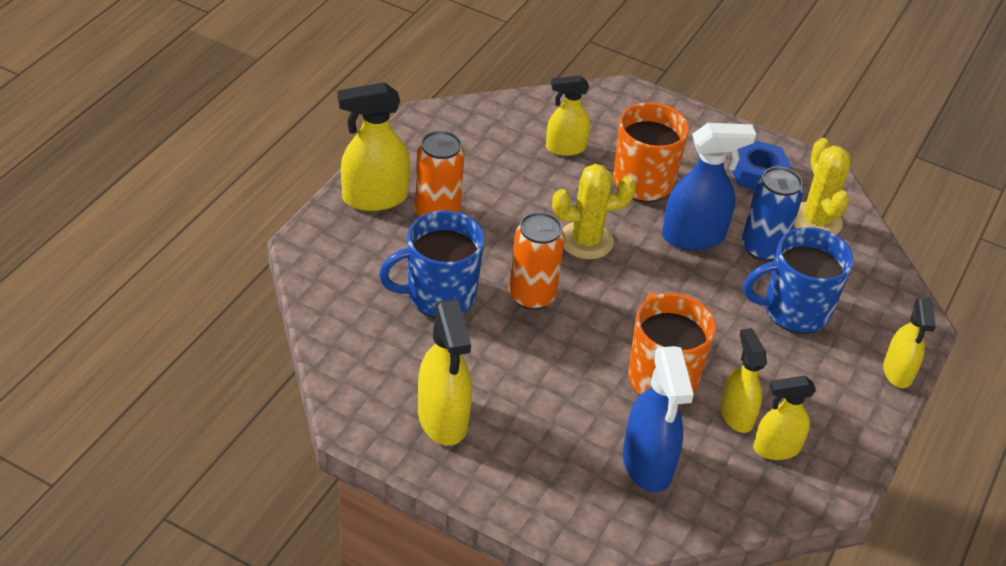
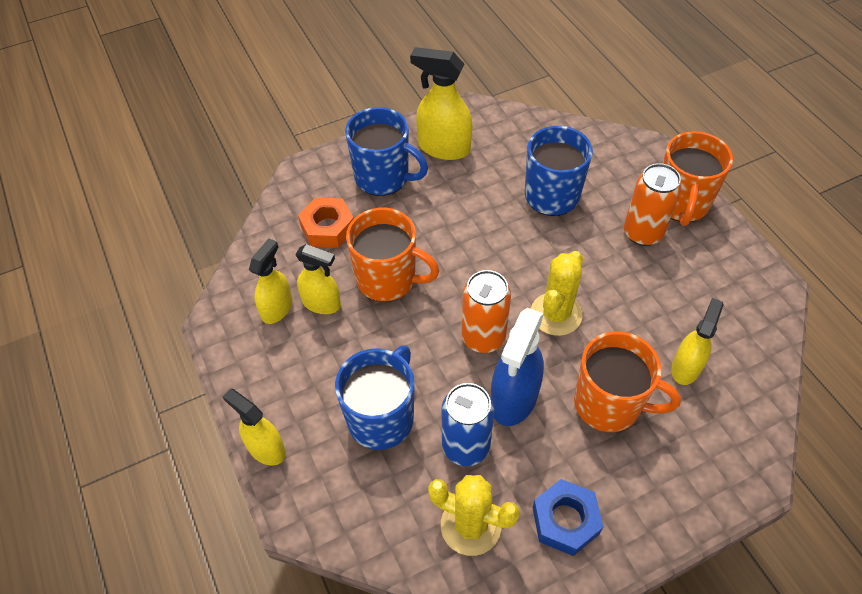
camera: 130 degrees right, 10 degrees up
(374, 198) = (681, 204): yellow spray bottle -> orange mug
(532, 296) = (517, 246): orange can -> orange can (483, 337)
(534, 452) = (383, 177): none -> blue mug
(647, 464) = (328, 228): blue spray bottle -> orange nut

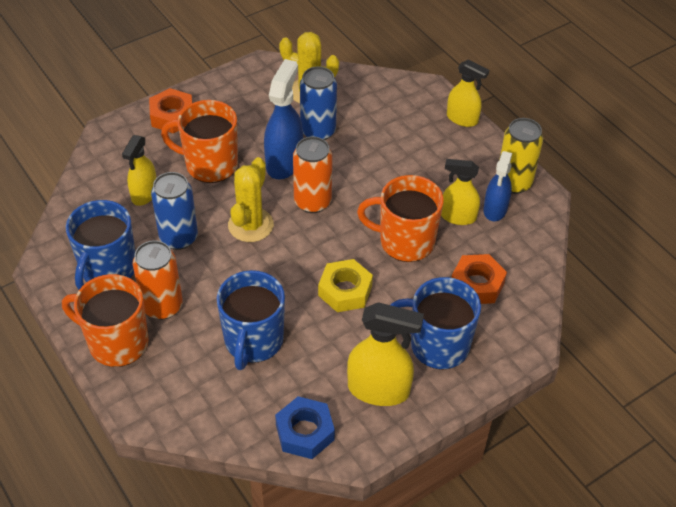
camera: 170 degrees right, 5 degrees down
(241, 341) = (513, 183): none -> yellow can
(277, 308) = (495, 209): yellow spray bottle -> blue spray bottle
(382, 417) = (383, 143): blue mug -> blue mug (107, 269)
(460, 233) = (345, 291): none -> yellow nut
(565, 520) = (246, 99): blue nut -> blue nut (305, 432)
(636, 306) = (178, 238): none -> blue can
(670, 496) = (172, 116): none -> orange nut
(681, 204) = (116, 342): orange mug -> orange mug turned 75 degrees counterclockwise

